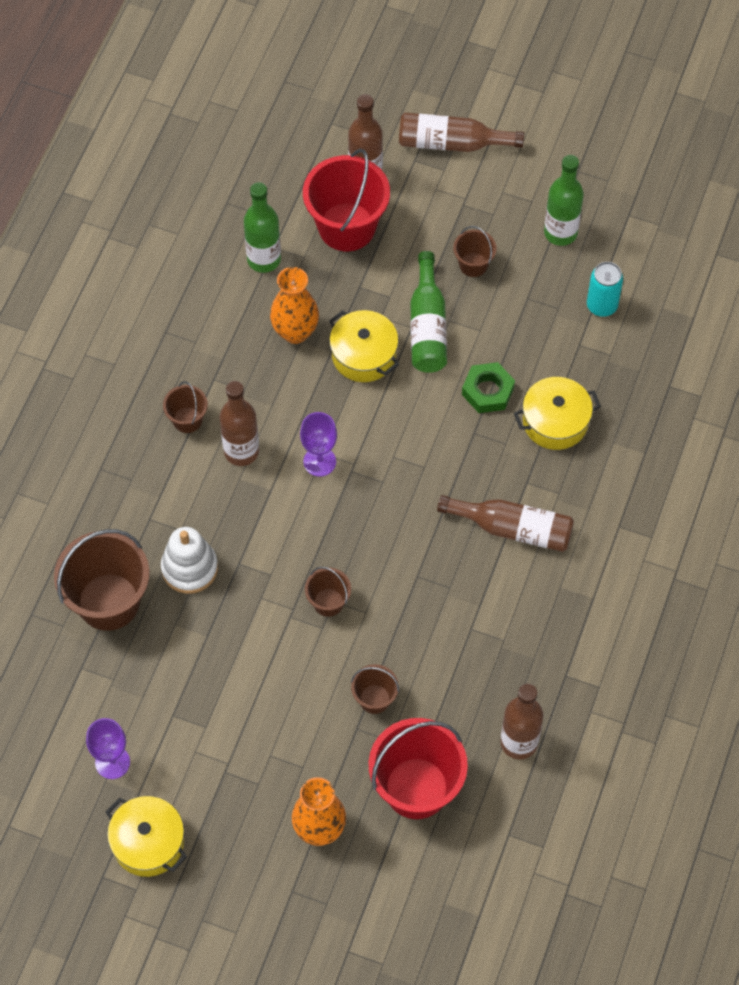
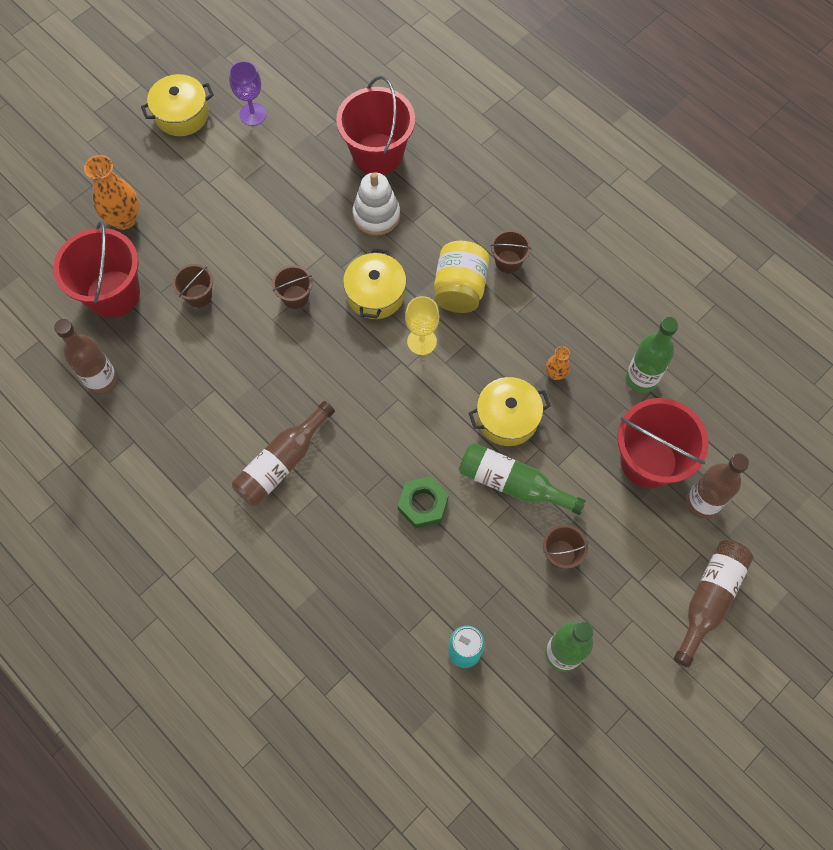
camera: 115 degrees right, 5 degrees up
(108, 602) = (377, 154): brown bucket -> red bucket
(241, 451) = (460, 289): brown bottle -> yellow jar
(295, 332) = (555, 374): orange vase -> orange vase, size x0.52
(319, 461) = (421, 341): purple goblet -> yellow goblet
(555, 422) = (364, 547): yellow pot -> yellow pot (375, 294)

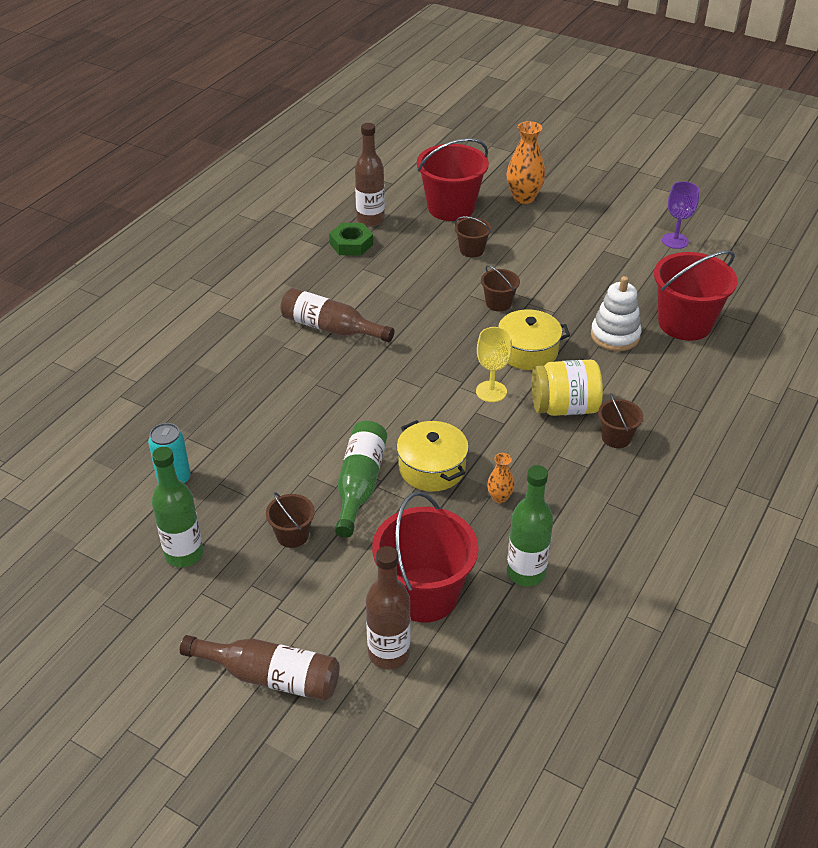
camera: 75 degrees right, 25 degrees down
(182, 115) = (646, 204): yellow pot -> none
(423, 504) = (317, 424): green nut -> green nut (351, 244)

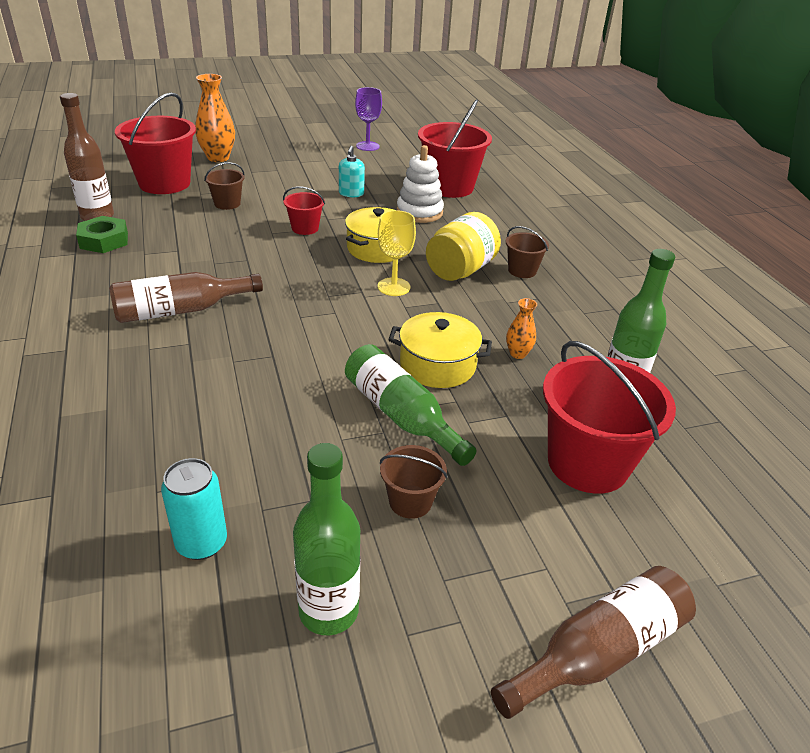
camera: 50 degrees left, 5 degrees down
(389, 653) = (643, 533): brown bottle -> none
(498, 303) = (305, 228): brown bucket -> red bucket
(583, 287) = (351, 193): none -> turquoise soap dispenser

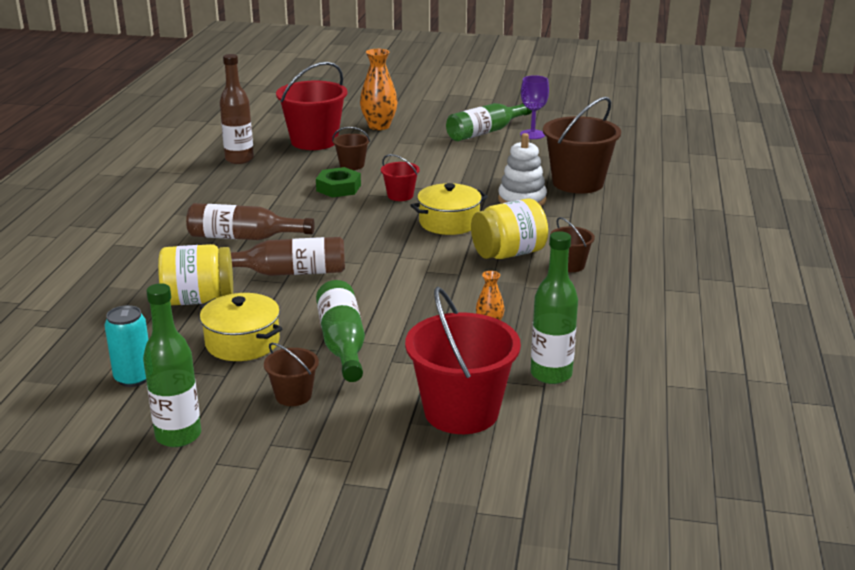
camera: 30 degrees right, 10 degrees down
(104, 240) = (229, 178): green nut -> green nut (338, 188)
(194, 404) = (199, 300): none -> yellow jar
(324, 149) = (485, 132): none -> green bottle
(351, 193) = (472, 174): turquoise soap dispenser -> none
(394, 287) = (432, 254): yellow goblet -> none
(437, 365) = (409, 318): yellow pot -> yellow pot (242, 342)
(449, 187) = (577, 183): red bucket -> brown bucket
(599, 652) = (336, 514): brown bottle -> brown bottle (288, 272)

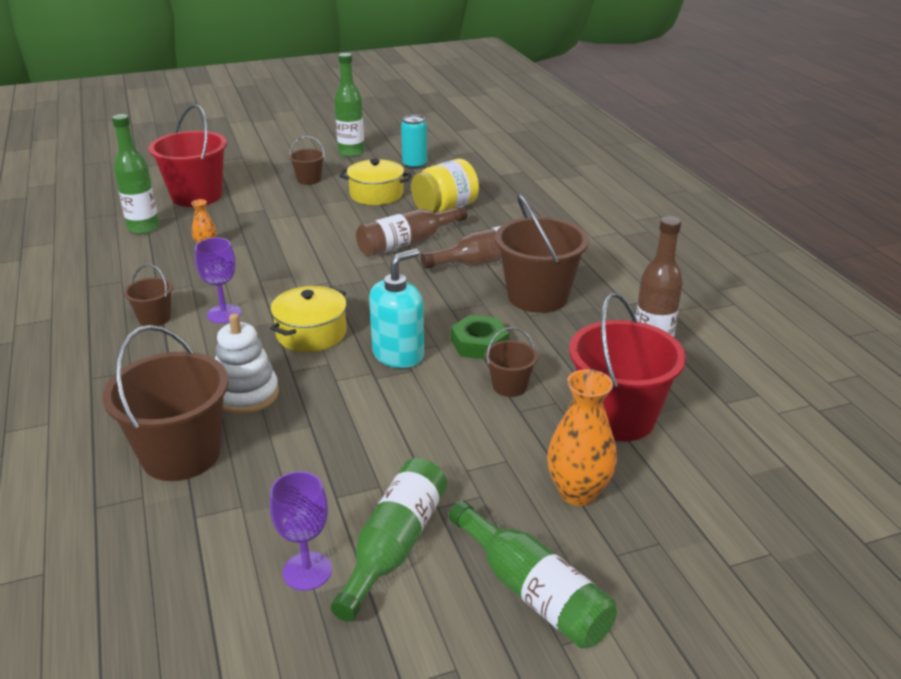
camera: 150 degrees right, 5 degrees up
(252, 203) = (537, 296): none -> brown bucket
(342, 343) = (308, 210): green bottle -> green bottle (533, 592)
(400, 195) = (398, 354): red bucket -> turquoise soap dispenser
(508, 253) = (224, 314): yellow jar -> purple goblet

